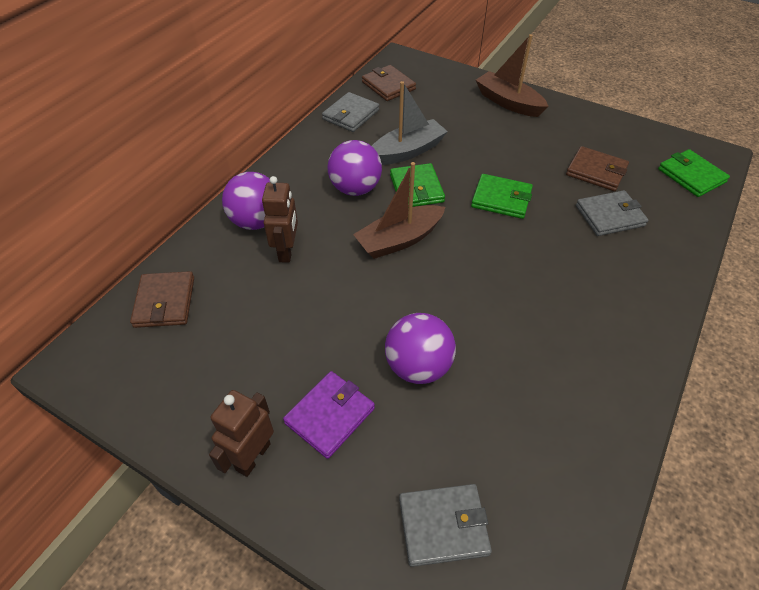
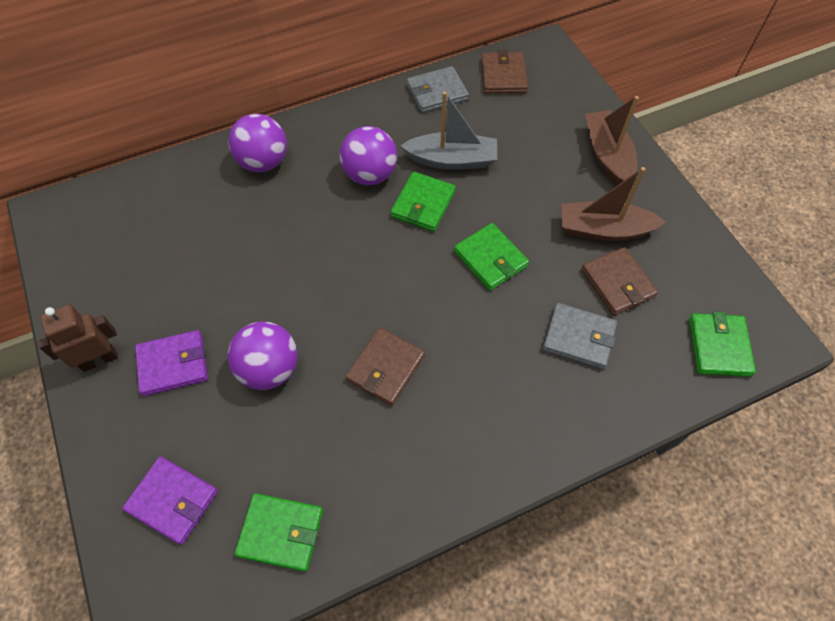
camera: 35 degrees right, 10 degrees up
(164, 302) = (142, 197): brown wallet -> brown wallet (385, 368)
(287, 251) = (263, 204): brown robot -> none
(399, 240) = (360, 247): brown boat -> brown boat (604, 230)
(443, 526) = (172, 501): grey wallet -> purple wallet
(557, 483) = (281, 533): none -> green wallet

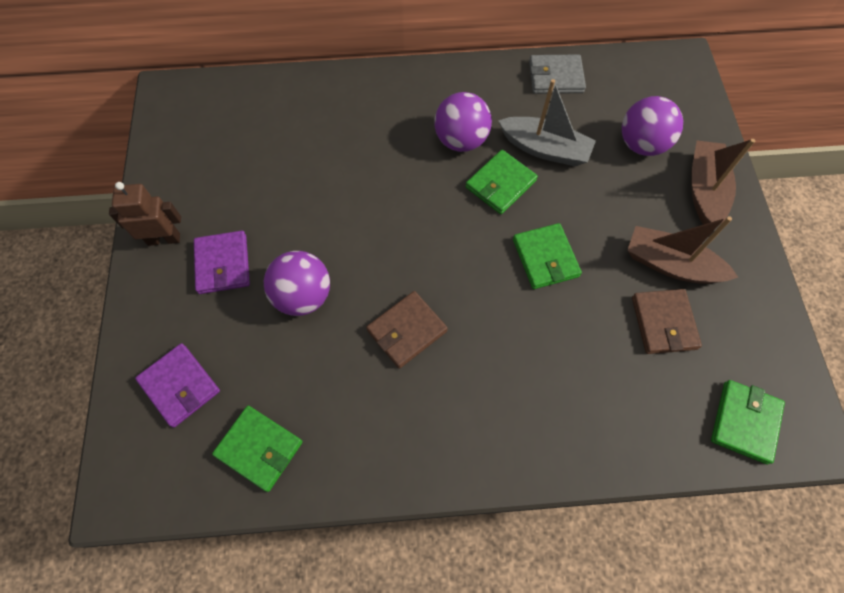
camera: 20 degrees right, 5 degrees up
(173, 365) = (223, 264): purple wallet -> purple wallet turned 75 degrees clockwise
(263, 162) = (367, 100): purple ball -> purple ball (641, 144)
(503, 76) = (628, 78): brown wallet -> none
(579, 338) = (602, 364): grey wallet -> none

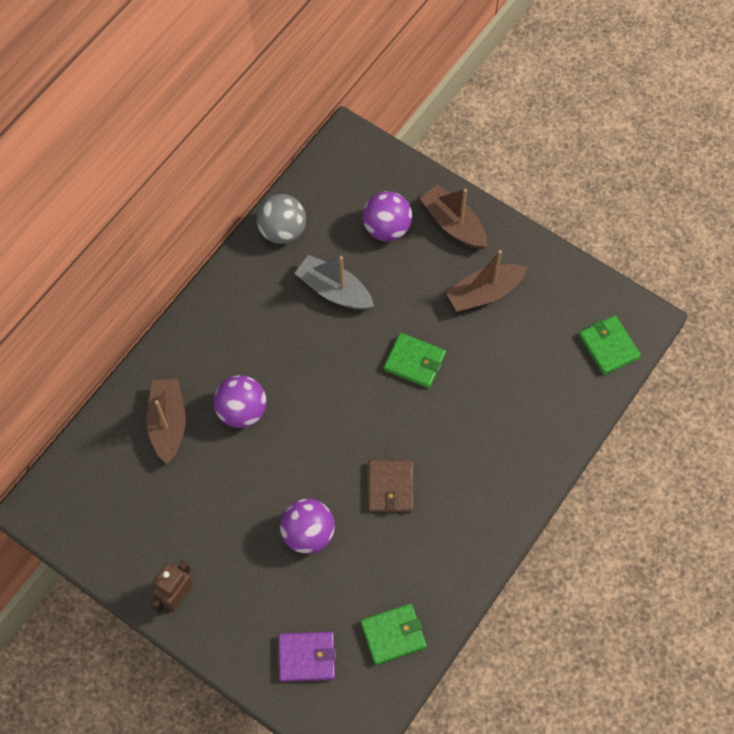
camera: 50 degrees left, 0 degrees up
(223, 264) = (235, 569): purple wallet -> none
(314, 123) = (168, 424): none -> brown boat
(461, 140) = (277, 337): purple ball -> purple ball (242, 411)
(500, 184) = (335, 342): green wallet -> none
(544, 149) = (334, 290): grey boat -> grey boat turned 120 degrees counterclockwise
(555, 77) = (282, 231): grey wallet -> grey ball
(663, 323) = (516, 333): brown wallet -> none

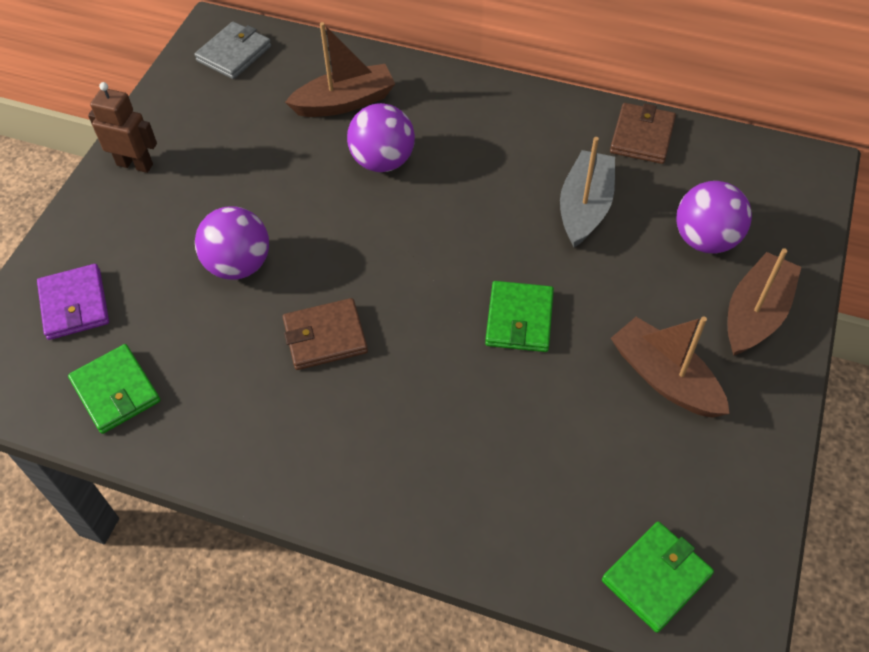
camera: 75 degrees right, 10 degrees down
(75, 498) = (234, 54): none -> grey wallet
(282, 231) = (642, 136): grey ball -> brown wallet

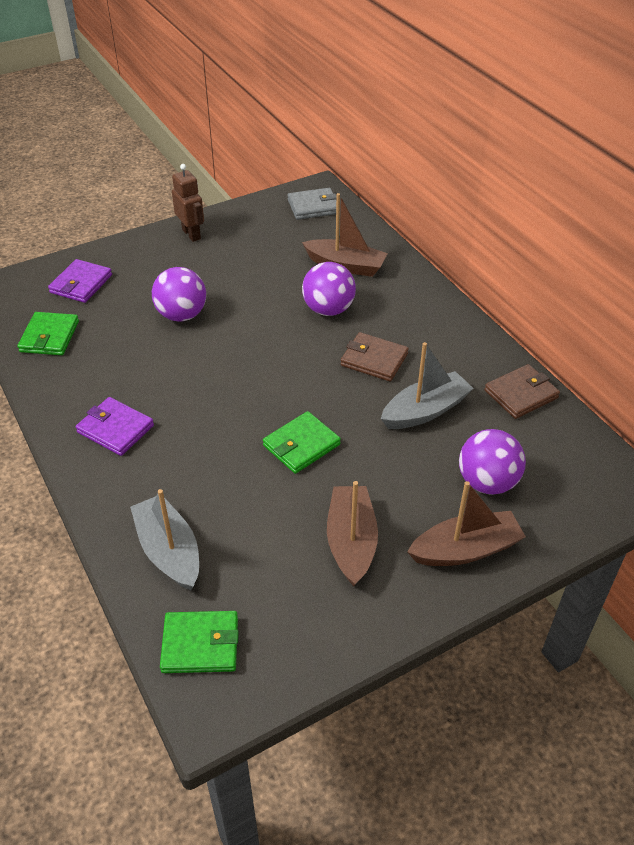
camera: 40 degrees right, 10 degrees down
(322, 438) = (115, 429): none -> purple wallet
(325, 336) = (181, 380): brown wallet -> brown wallet (374, 359)
(526, 517) = (169, 551): none -> grey boat

